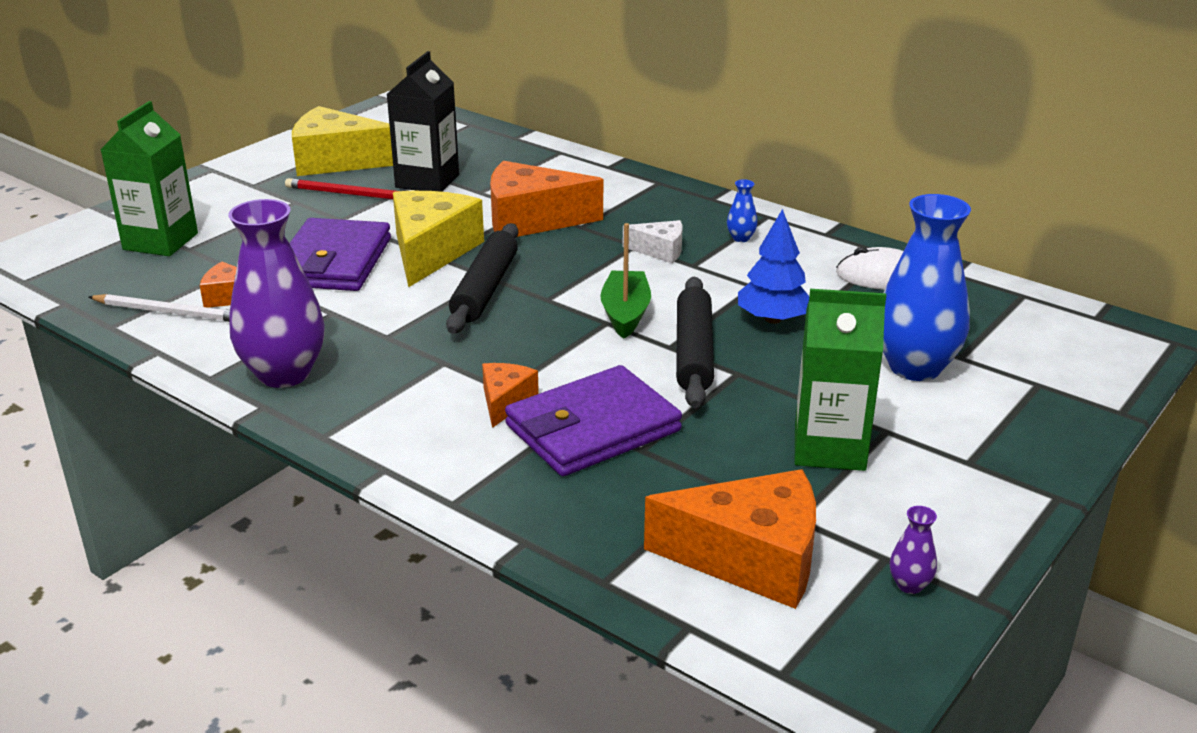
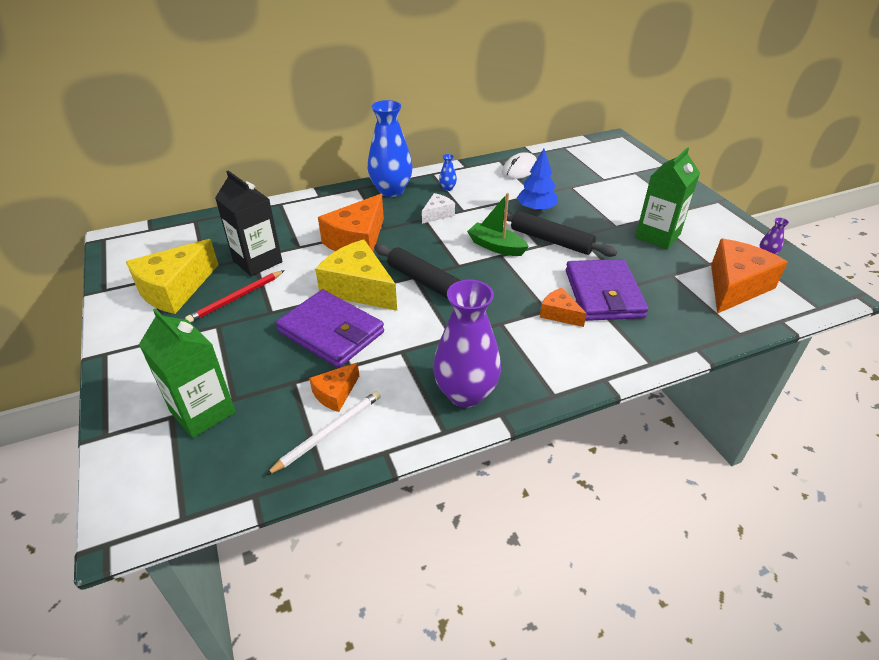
camera: 60 degrees left, 10 degrees up
(915, 367) = (604, 192): blue vase -> blue vase (391, 190)

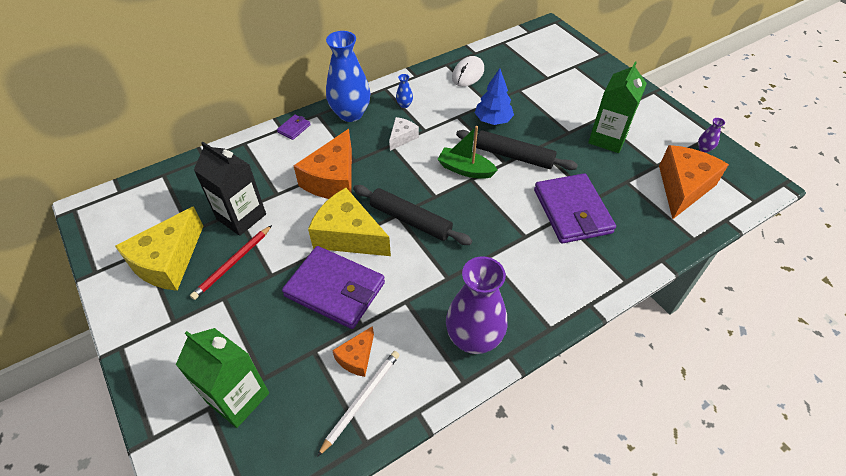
camera: 10 degrees left, 10 degrees up
(332, 197) = (294, 128): none -> purple wallet
(559, 314) = (538, 239): orange cheese -> none

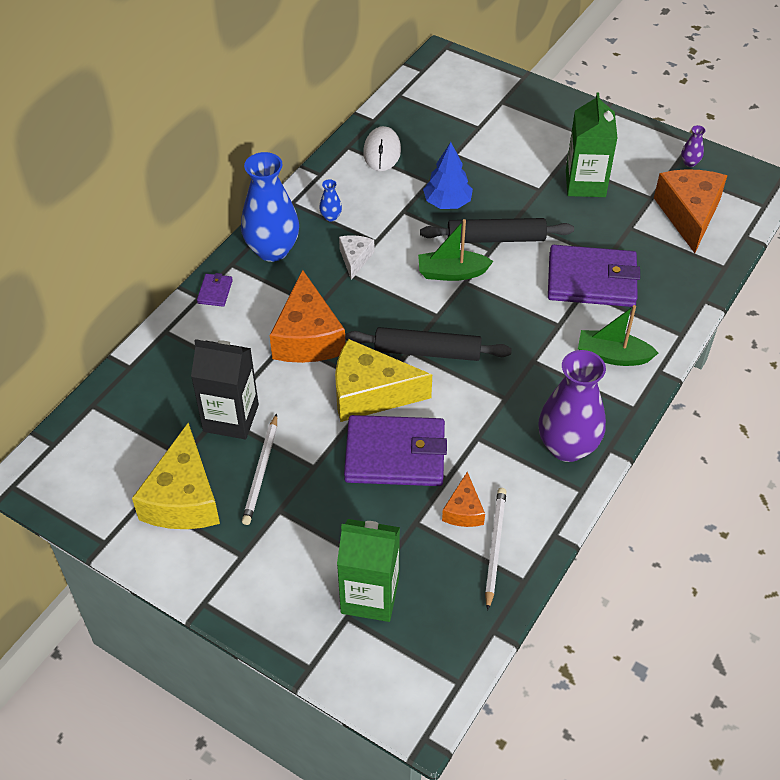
camera: 25 degrees left, 0 degrees up
(233, 263) = (261, 471): red pencil -> white pencil
(556, 277) = (612, 356): none -> green boat
(572, 211) = (591, 280): purple wallet -> purple wallet turned 45 degrees counterclockwise

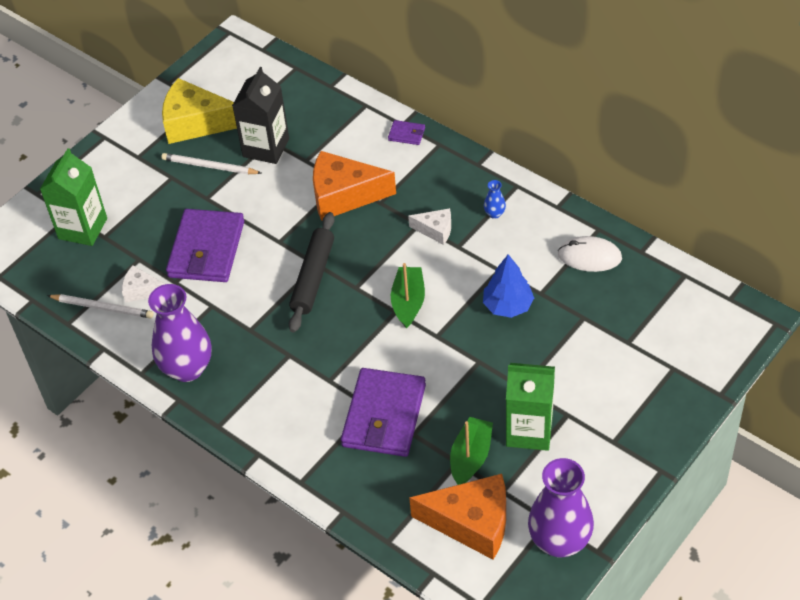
camera: 100 degrees right, 0 degrees up
(272, 250) = (454, 171): blue vase -> none
(370, 393) = (273, 236): yellow cheese -> none
(463, 510) = (141, 290): orange cheese -> white cheese
(496, 238) = (452, 341): black rolling pin -> none
(612, 356) = (283, 418): green boat -> green boat (471, 457)
(690, 162) = (559, 541): purple vase -> purple vase, size x2.49

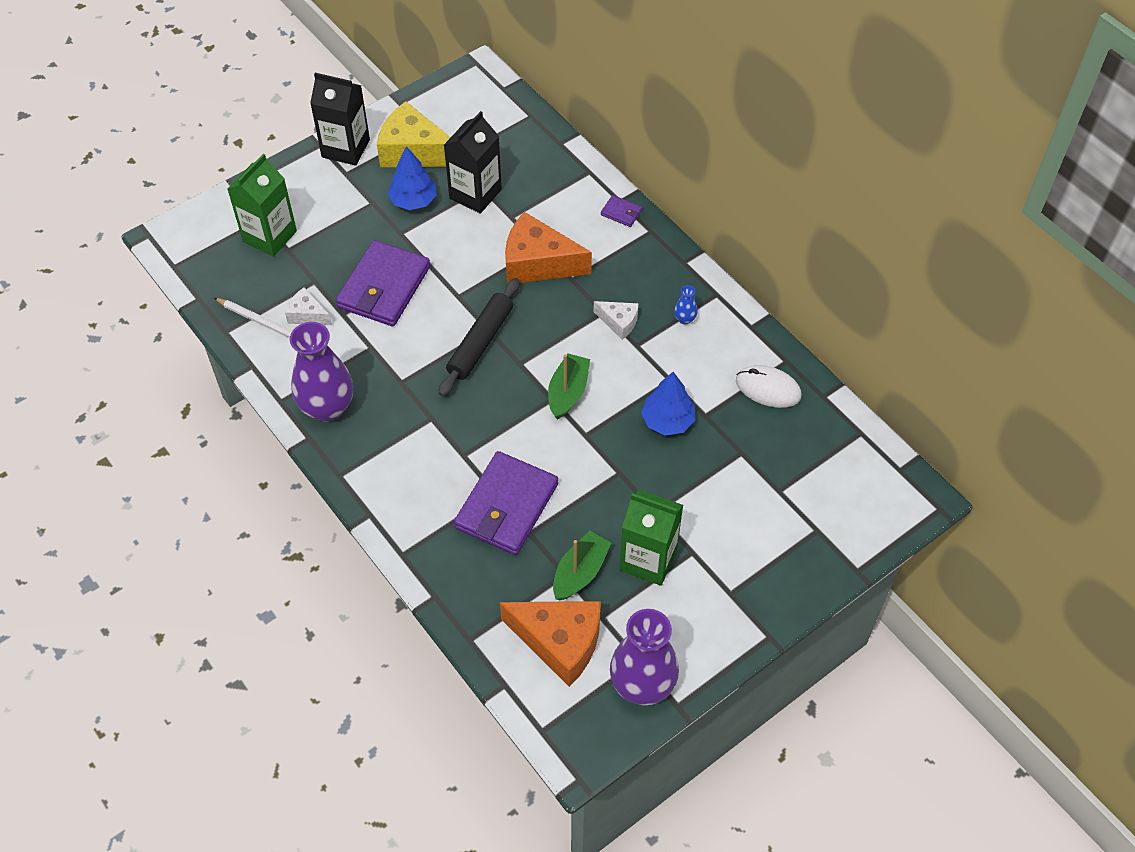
camera: 10 degrees right, 5 degrees up
(130, 134) = (345, 148): none -> black carton
(209, 166) = (413, 201): white pencil -> blue tree

